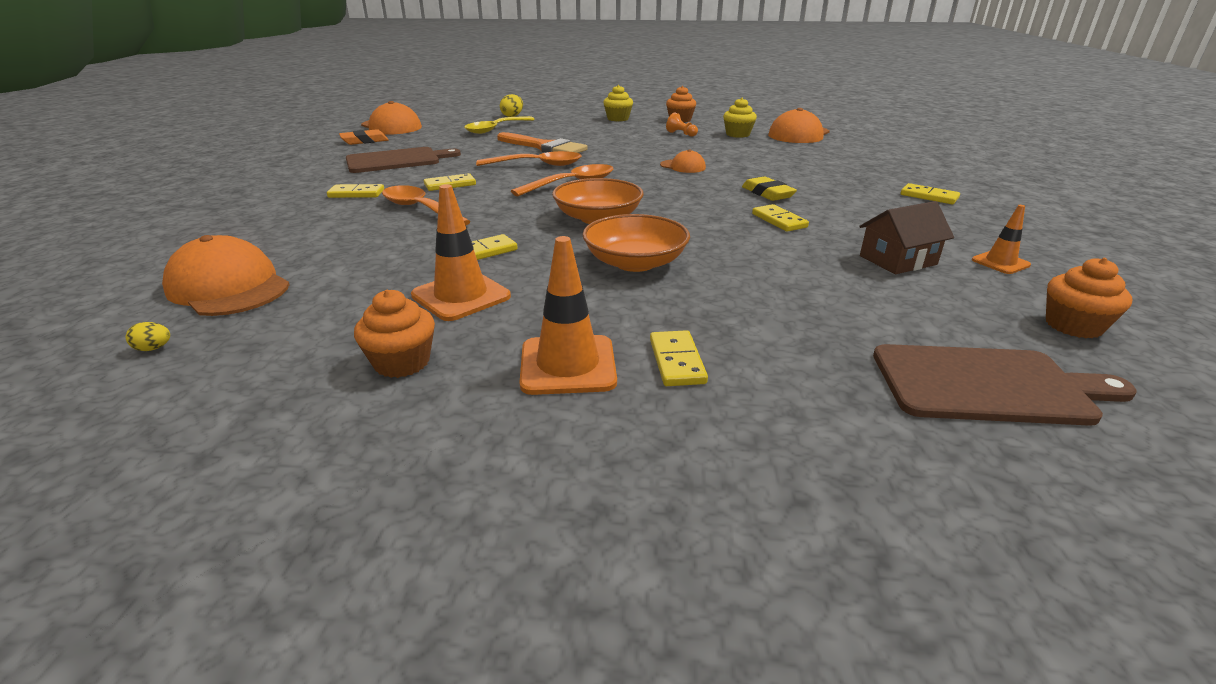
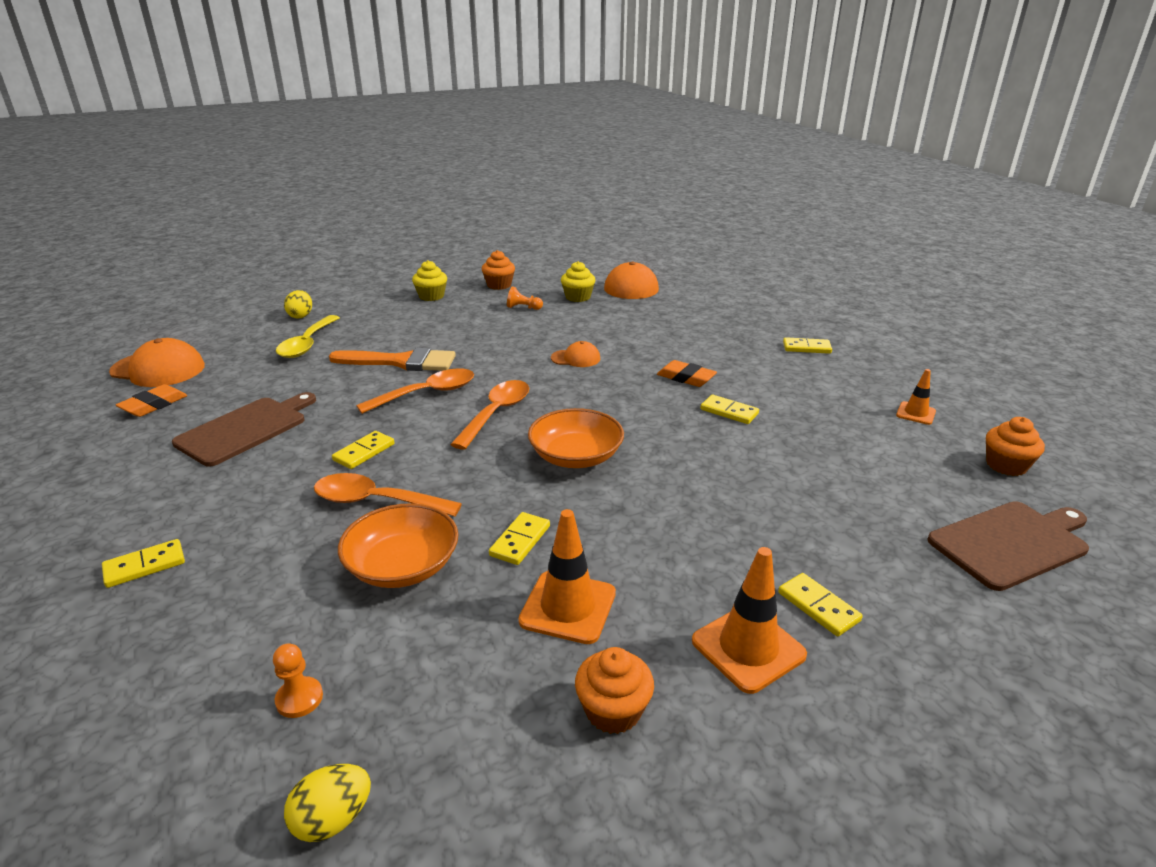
camera: 30 degrees left, 0 degrees up
(154, 348) = (333, 819): yellow egg -> yellow egg, size x1.78
(228, 287) = (299, 699): orange cap -> orange pawn
(356, 194) = (265, 500): yellow domino -> yellow domino (145, 566)
(635, 262) = (671, 505): orange bowl -> orange bowl (403, 566)
(767, 193) = (686, 378): yellow eraser -> orange eraser
(898, 260) = (853, 433): brown house -> none

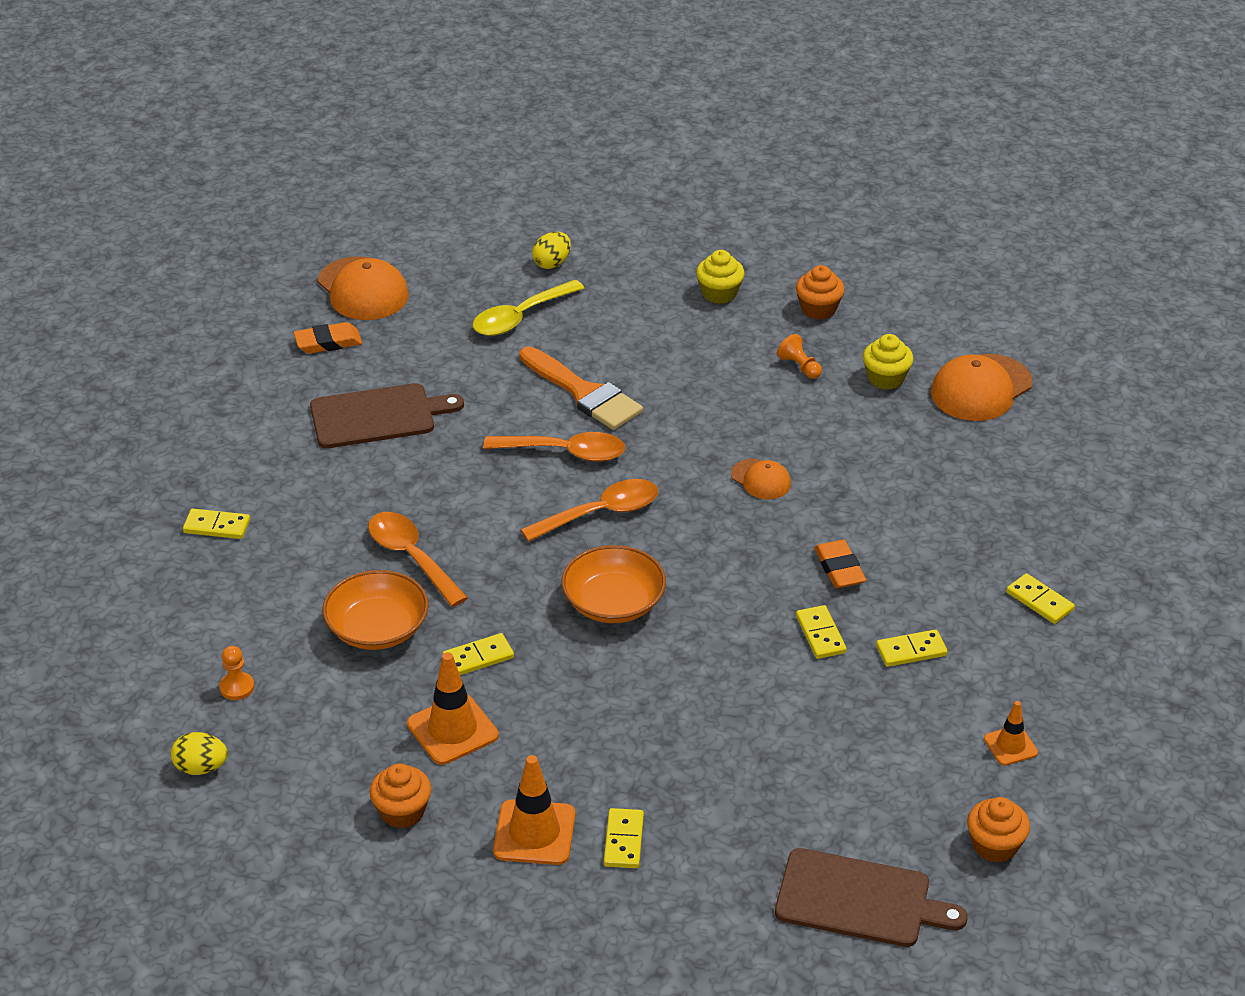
camera: 40 degrees right, 10 degrees up
(364, 452) = (447, 498): yellow domino -> yellow domino (911, 650)

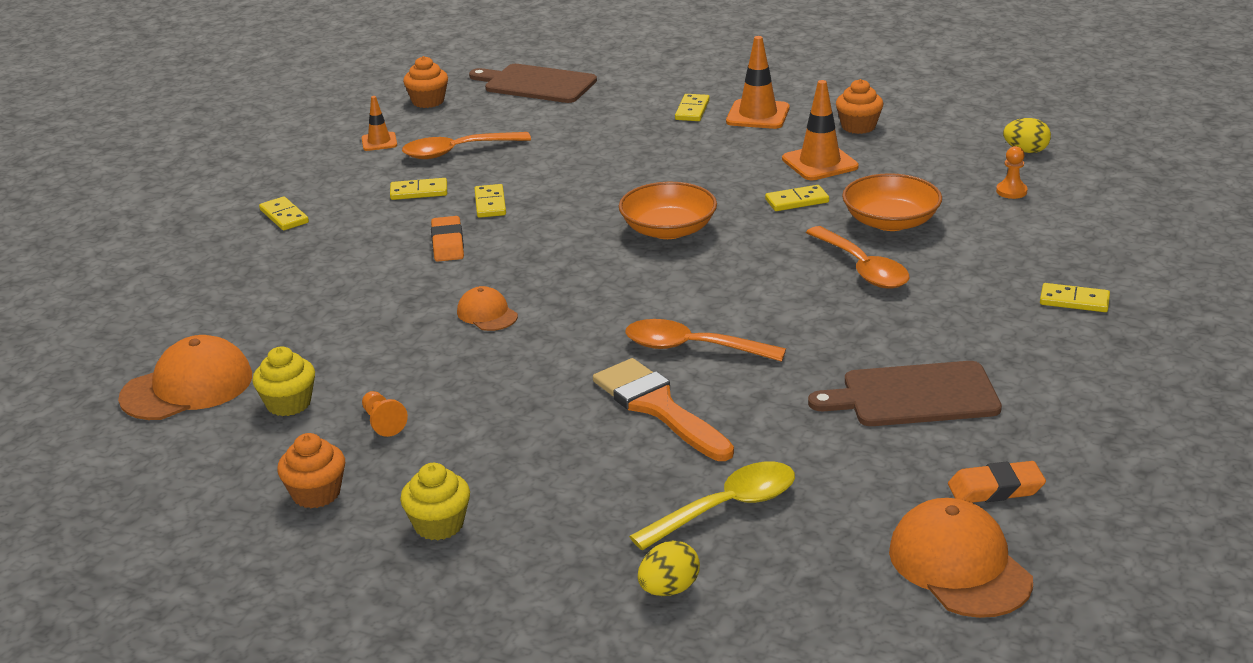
camera: 170 degrees left, 10 degrees down
(601, 513) = (664, 294): orange spoon -> orange spoon (457, 152)

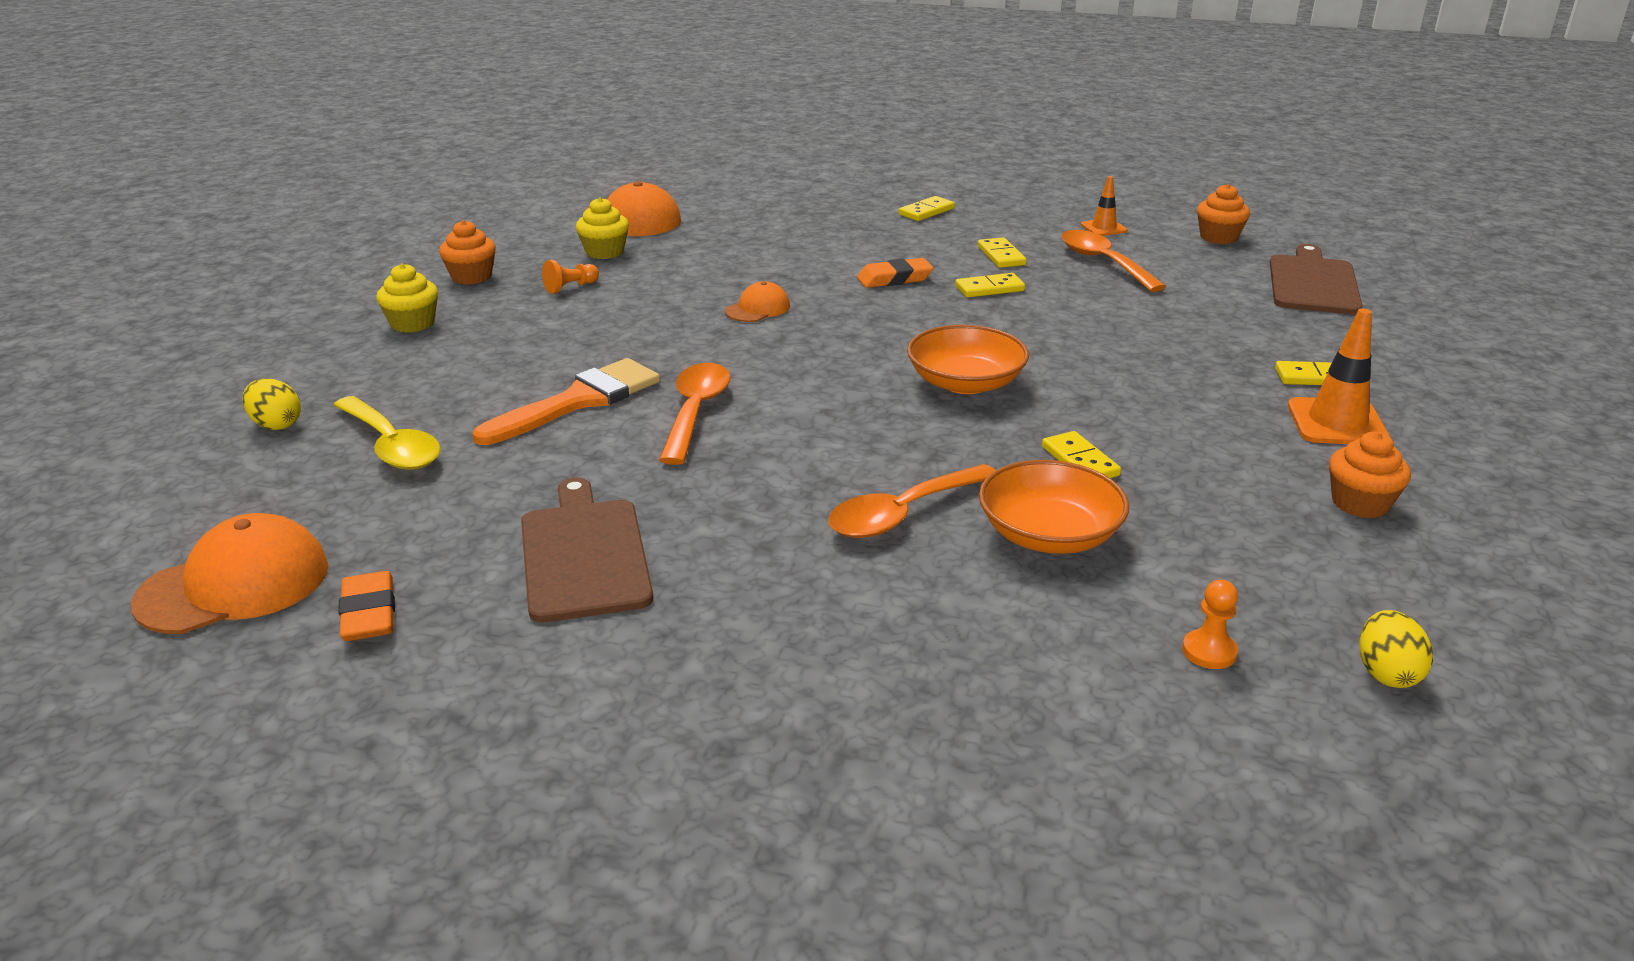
camera: 80 degrees right, 0 degrees up
(820, 163) = (1209, 474): orange traffic cone -> none
(1074, 301) = (844, 704): yellow domino -> none

